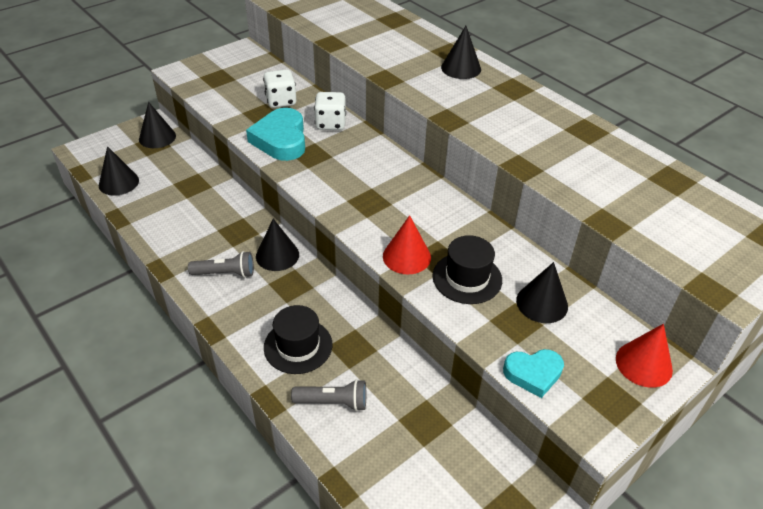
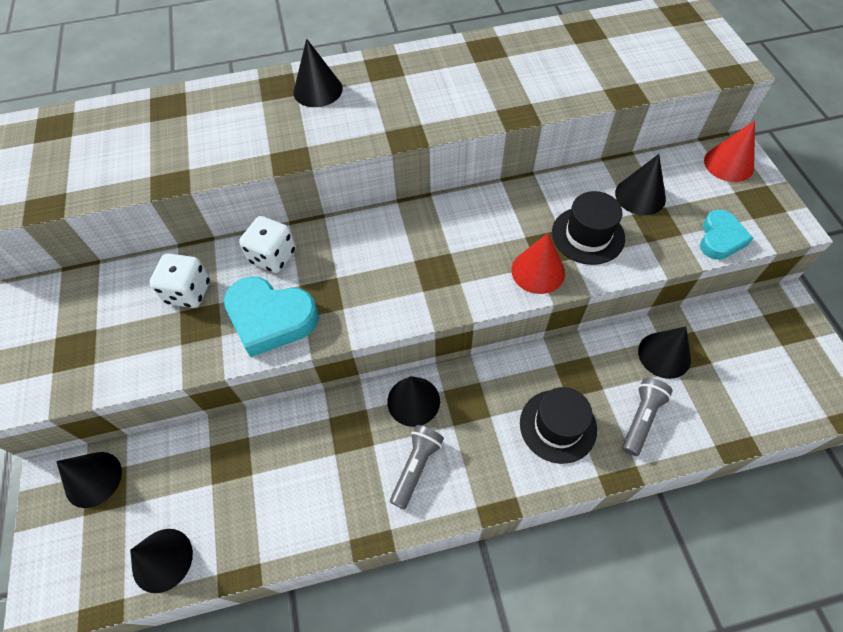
camera: 60 degrees left, 15 degrees up
(410, 405) = (664, 355): none -> black cone

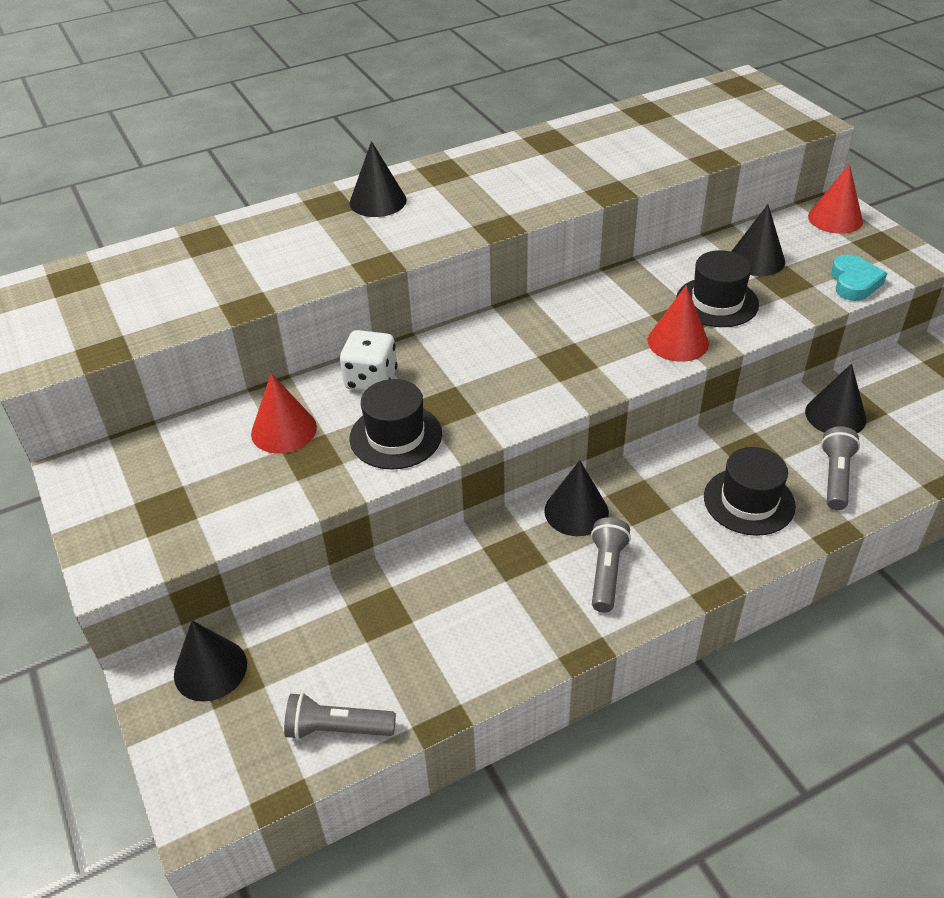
camera: 15 degrees left, 15 degrees down
(162, 560) = (337, 728): black cone -> grey flashlight
(189, 292) = (283, 430): white dice -> red cone
(271, 318) = (396, 436): turquoise heart -> black hat

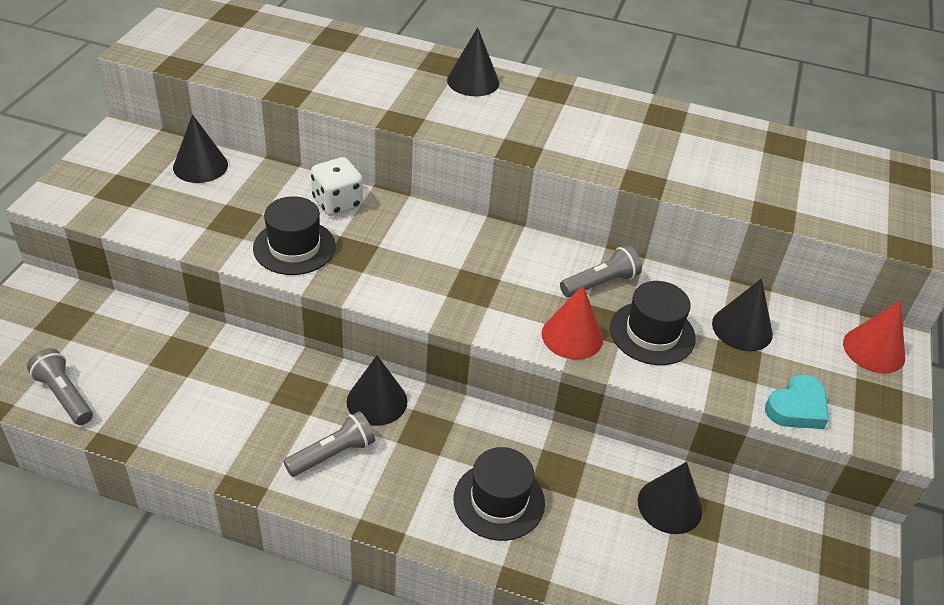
camera: 40 degrees right, 0 degrees up
(210, 669) = (62, 307): black cone -> black cone (200, 166)
(283, 430) = (244, 194): red cone -> none
(836, 477) = (592, 545): grey flashlight -> grey flashlight (600, 283)

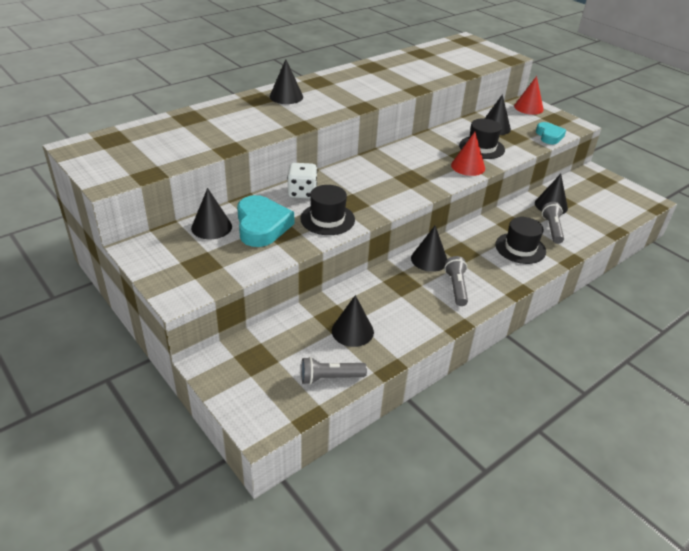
camera: 55 degrees left, 5 degrees down
(164, 382) = (352, 331): none -> black cone
(234, 201) = (262, 226): none -> turquoise heart
(600, 283) = (438, 146): grey flashlight -> grey flashlight (552, 229)

